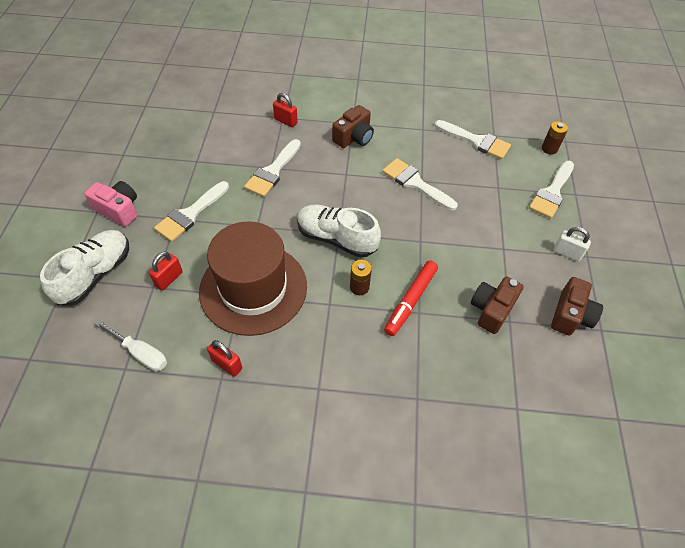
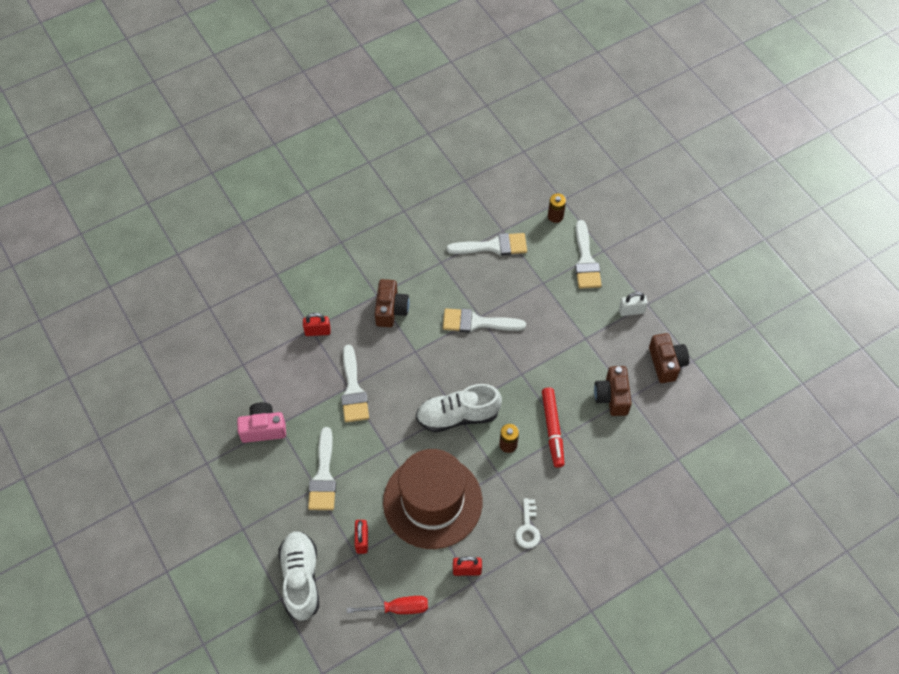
camera: 35 degrees left, 5 degrees up
(119, 210) = (260, 514): pink camera -> pink camera (263, 428)
(141, 353) = (399, 608): white screwdriver -> red screwdriver
(314, 367) = (528, 528): none -> white key

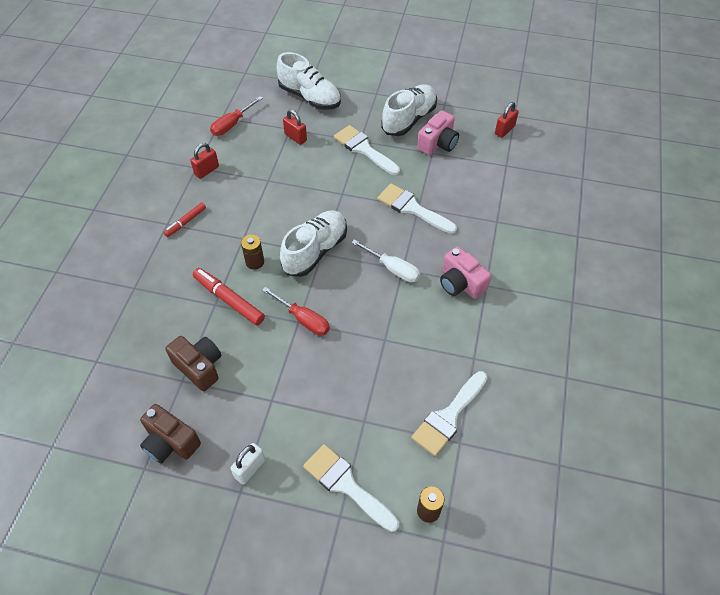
camera: 135 degrees right, 5 degrees down
(253, 473) = (409, 119): none -> white shoe
(317, 331) = (490, 223): red padlock -> red padlock (504, 130)
(391, 310) = (460, 283): brown camera -> pink camera
(421, 356) = (393, 269): none -> white screwdriver
(432, 501) = (273, 188): brown hat -> none
(477, 322) = (381, 332): white brush -> none
(516, 372) = (304, 320): none -> red screwdriver
(528, 528) = (185, 222): white key -> red marker

